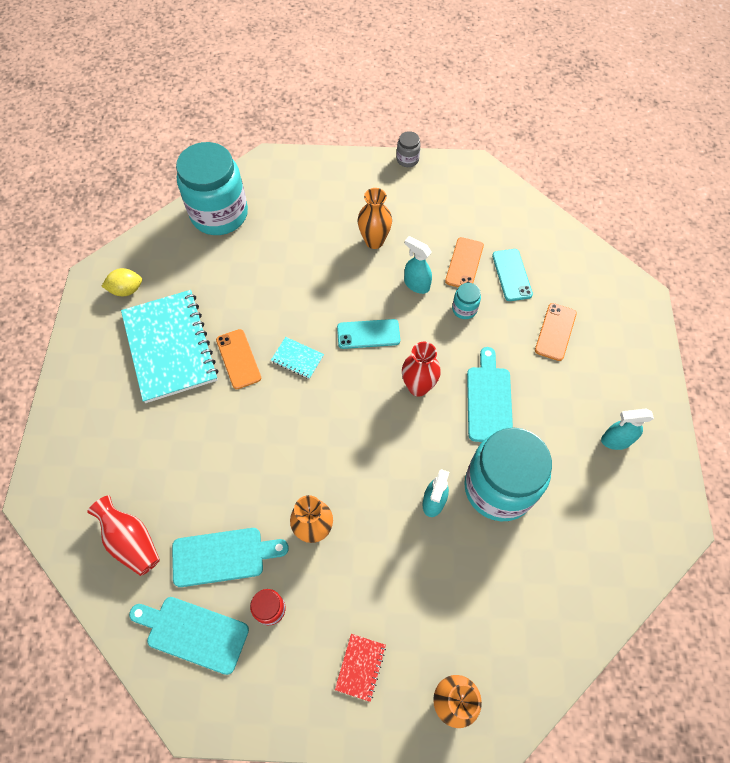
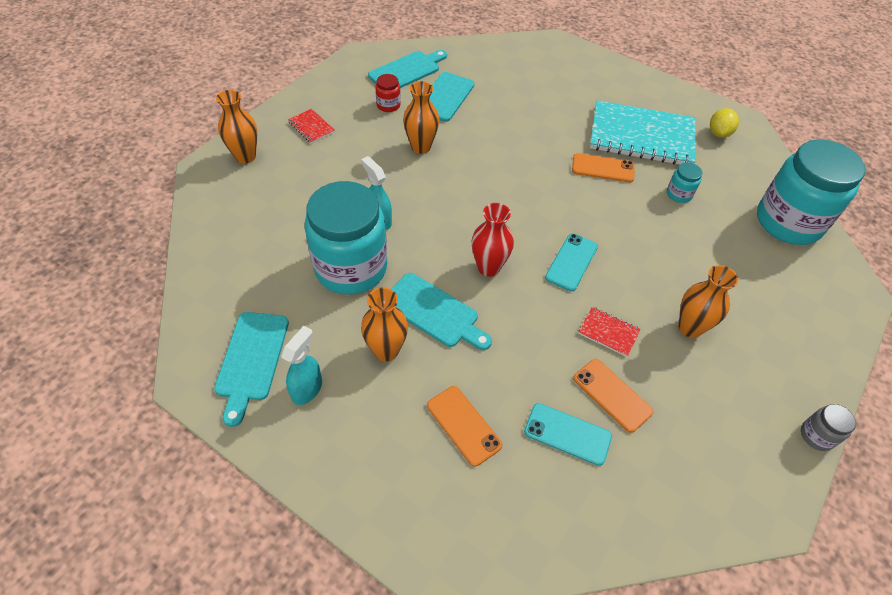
camera: 120 degrees right, 10 degrees down
(131, 541) = (491, 67): red vase -> none
(297, 358) = (578, 203): turquoise notebook -> none
(416, 284) = (608, 332): turquoise spray bottle -> red notebook
(464, 309) = (550, 356): turquoise jar -> turquoise jar (679, 194)
(545, 411) = (386, 350): none -> orange vase
(631, 496) = (251, 360): none -> turquoise cutting board

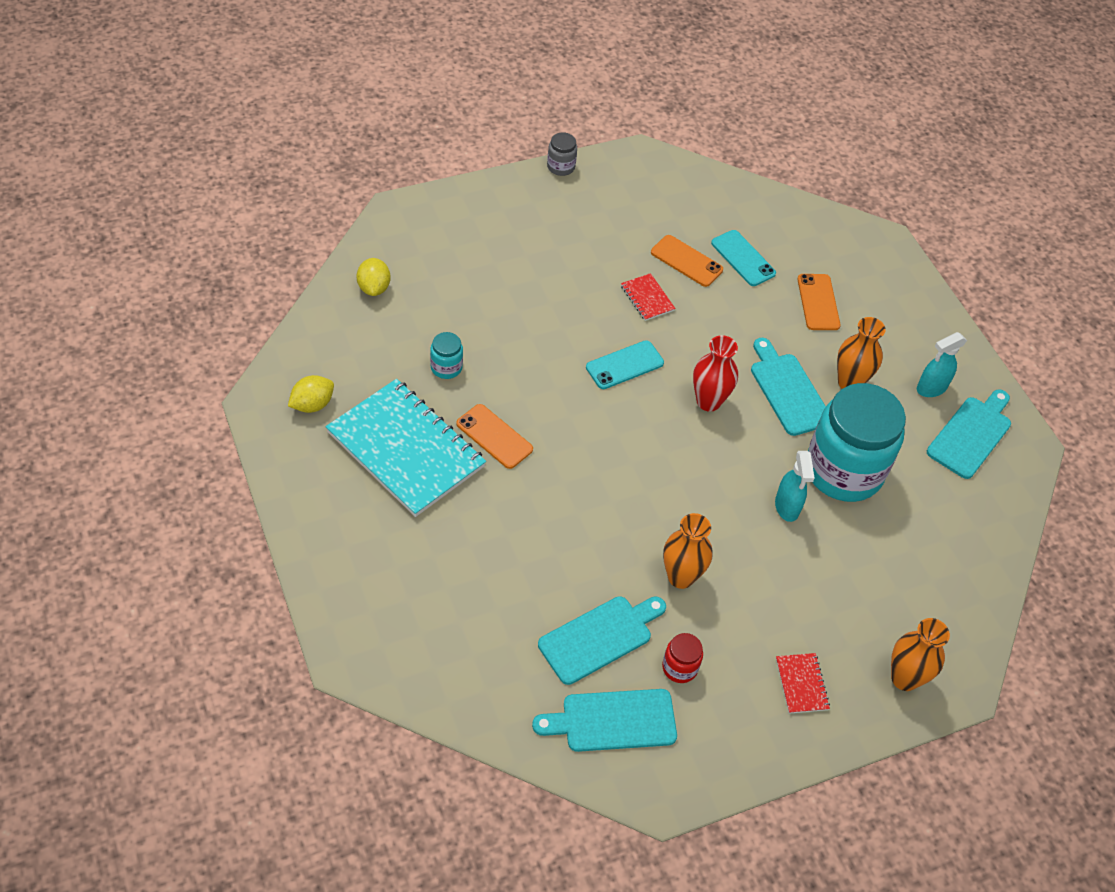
camera: 150 degrees left, 0 degrees up
(612, 395) = (686, 261): orange phone -> orange phone turned 45 degrees counterclockwise
(690, 327) = (574, 266): orange vase -> none
(788, 222) = (374, 288): turquoise jar -> yellow lemon

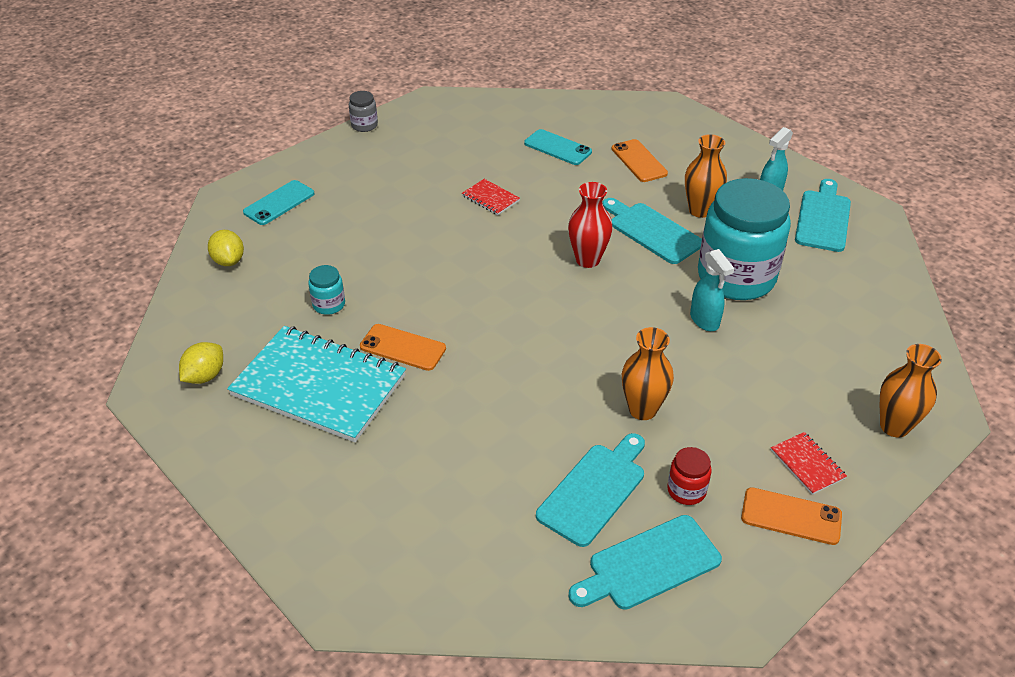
camera: 15 degrees left, 10 degrees down
(624, 365) = (497, 254): turquoise phone -> turquoise phone (279, 203)
(686, 261) = (510, 162): orange phone -> orange phone (791, 516)

